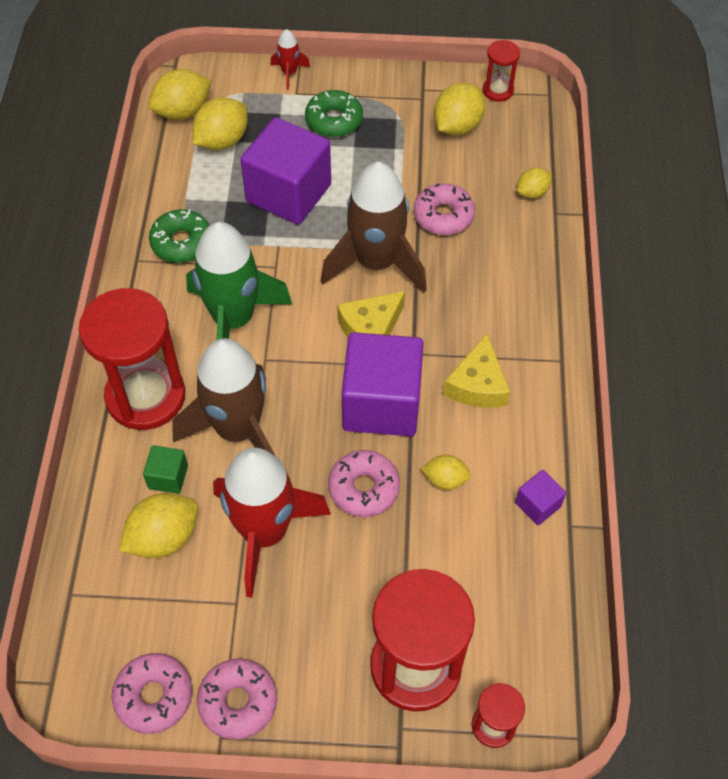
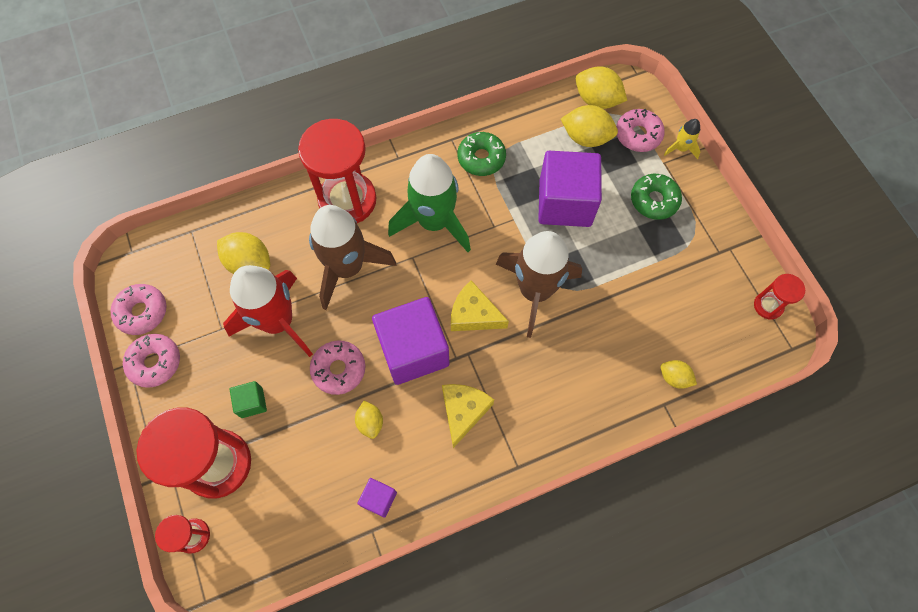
camera: 65 degrees right, 10 degrees up
(168, 477) = (294, 244): green cube -> green cube (252, 402)
(289, 73) = (680, 148): red rocket -> yellow rocket
(443, 216) = (608, 319): pink donut -> pink donut (638, 135)
(457, 126) = (707, 291): yellow lemon -> none
(477, 384) = (463, 411): yellow cheese -> yellow cheese turned 120 degrees clockwise

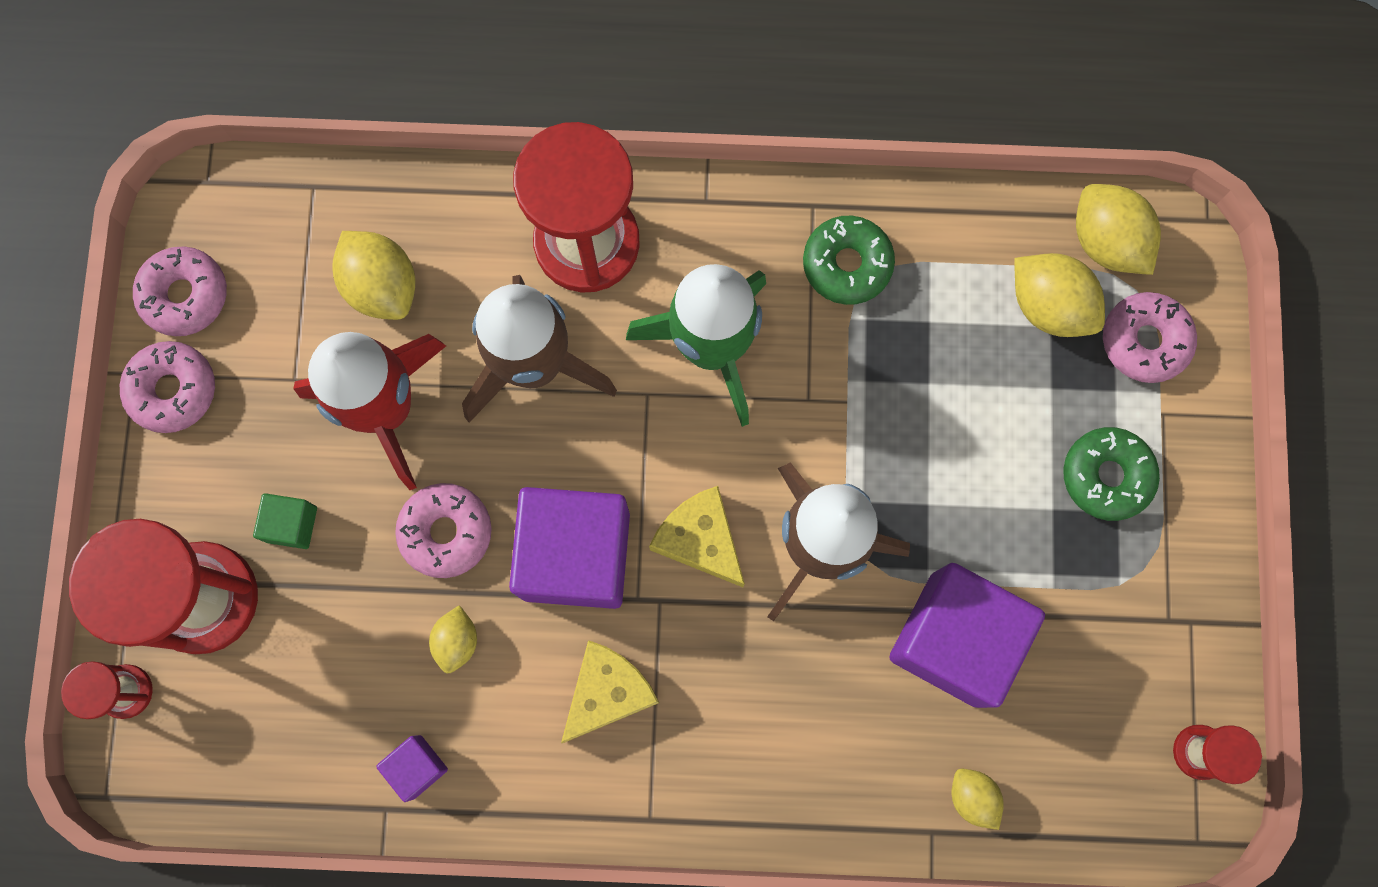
camera: 25 degrees right, 10 degrees up
(565, 203) = (949, 411): purple cube -> purple cube (954, 639)
(680, 148) = (1207, 401): yellow rocket -> none

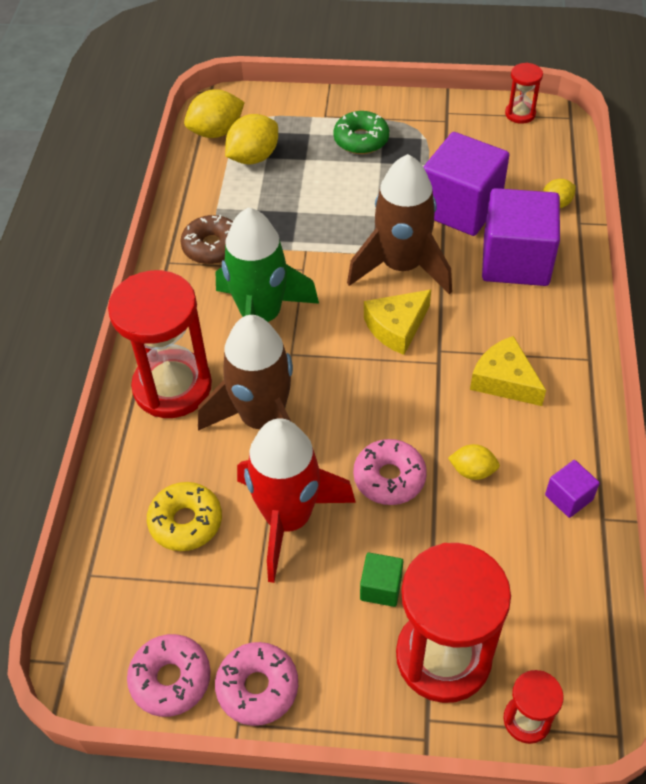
camera: 85 degrees left, 25 degrees down
(382, 286) = (186, 522): yellow lemon -> yellow donut
(576, 555) = (407, 397): purple cube -> purple cube (515, 261)
(847, 264) = (212, 247): green donut -> brown donut
(1144, 341) = (280, 120): pink donut -> none

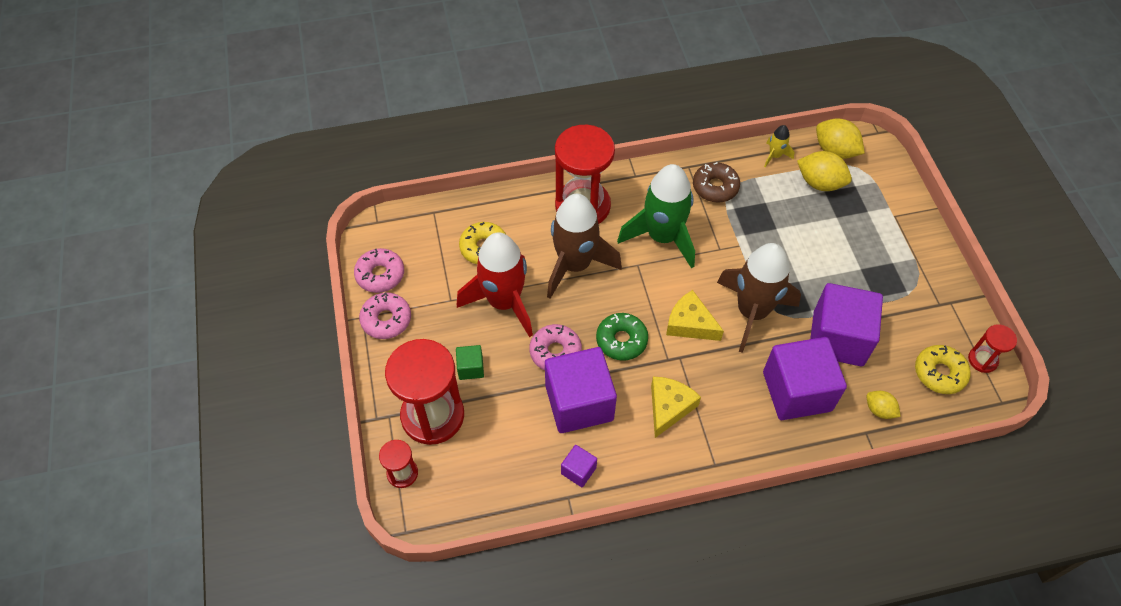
camera: 70 degrees right, 5 degrees up
(195, 181) = (775, 156): none -> yellow rocket
(361, 140) = (880, 248): green donut -> green donut (621, 340)
(472, 471) = (579, 403): yellow lemon -> purple cube
(526, 147) = (939, 373): none -> yellow donut

